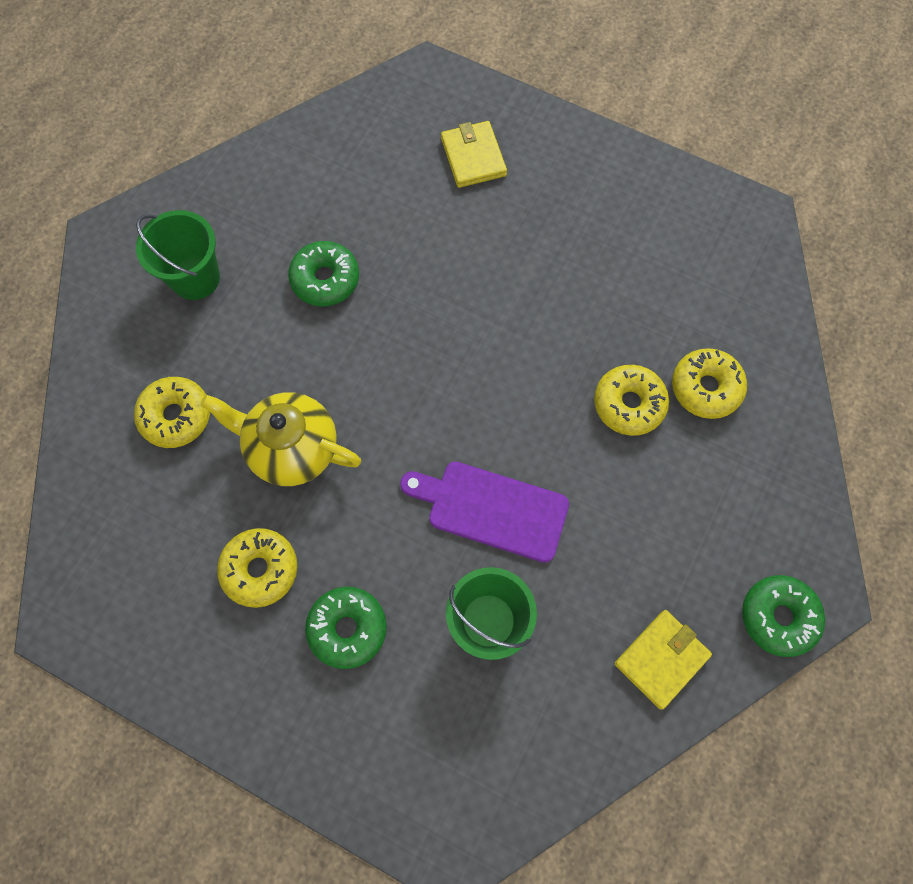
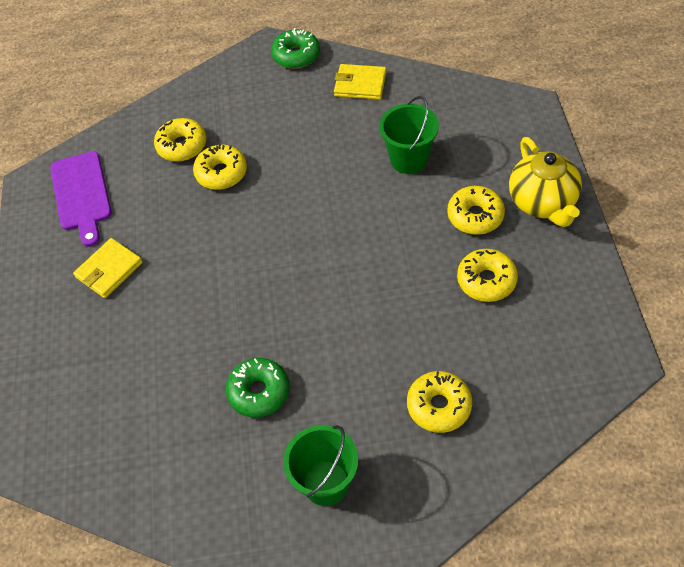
camera: 120 degrees left, 15 degrees down
(292, 448) = (398, 320): yellow teapot -> yellow teapot (542, 202)
(347, 628) = (475, 216): green donut -> yellow donut
(473, 157) = (82, 369): yellow wallet -> yellow wallet (109, 270)
(491, 509) = (344, 196): purple cutting board -> purple cutting board (81, 194)

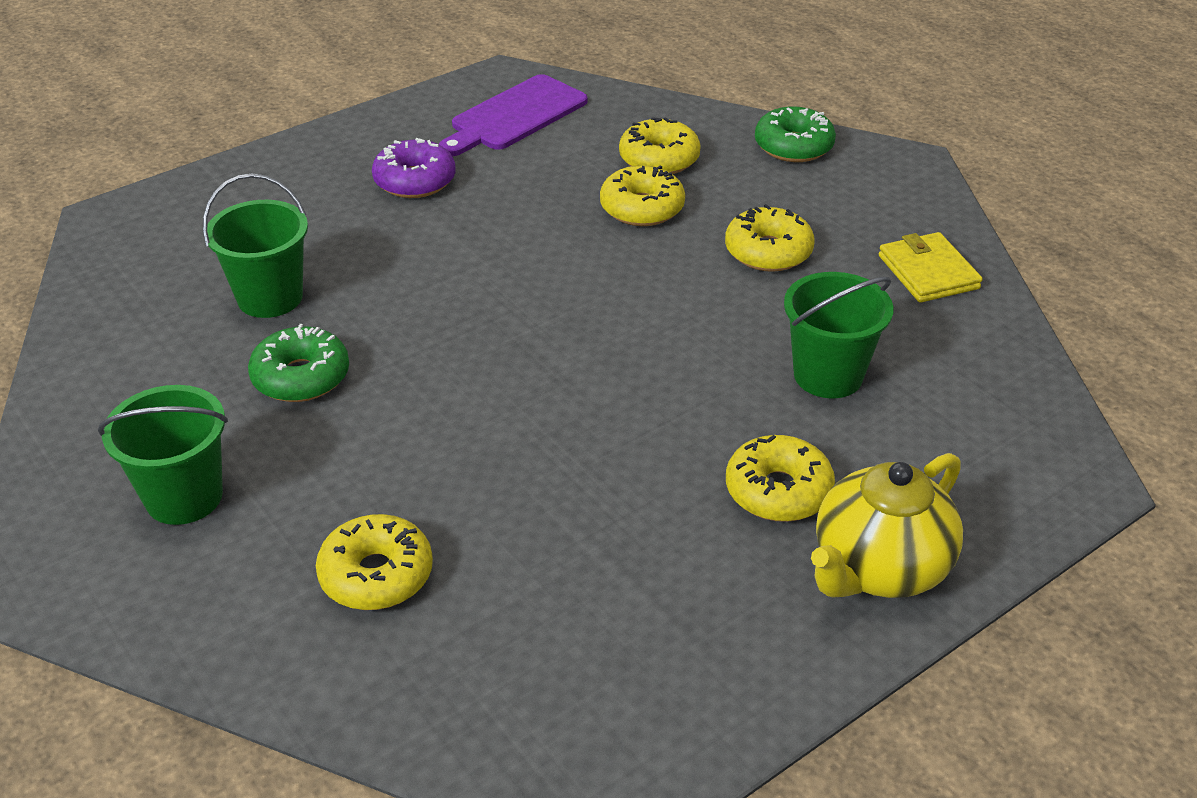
camera: 55 degrees right, 15 degrees down
(109, 270) = (415, 181): yellow wallet -> purple donut
(172, 385) = (270, 297): none -> green bucket
(296, 55) = (919, 192): green donut -> green donut (793, 146)
(486, 280) = (655, 550): yellow donut -> yellow donut (768, 252)

